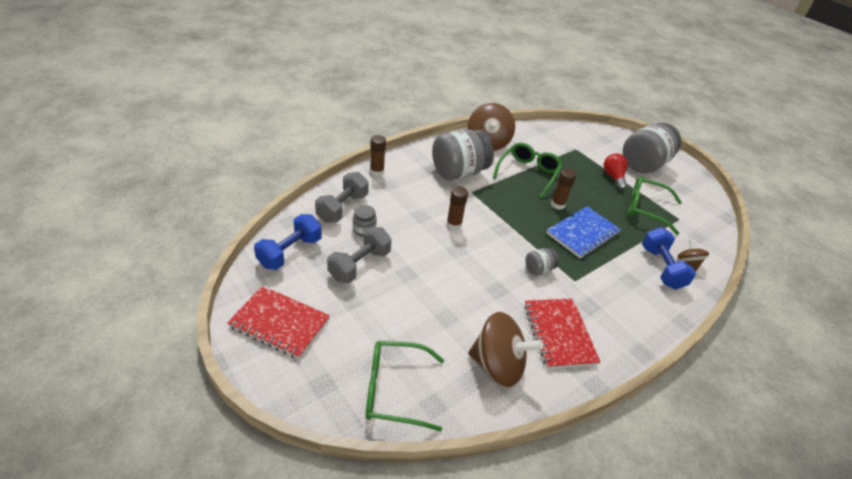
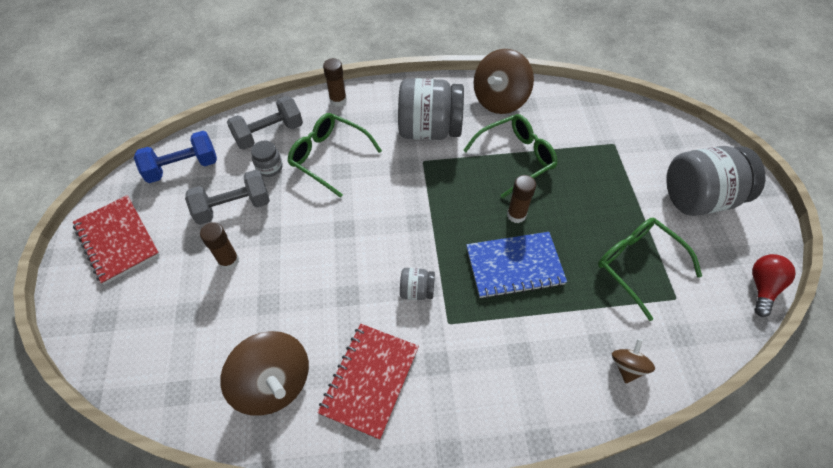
camera: 35 degrees right, 15 degrees up
(394, 390) = (157, 358): green glasses -> green glasses (329, 157)
(454, 224) = (367, 196): brown glue stick -> brown glue stick (229, 261)
(613, 177) = (632, 202): red light bulb -> red light bulb (762, 287)
(661, 268) = (580, 357): blue dumbbell -> none

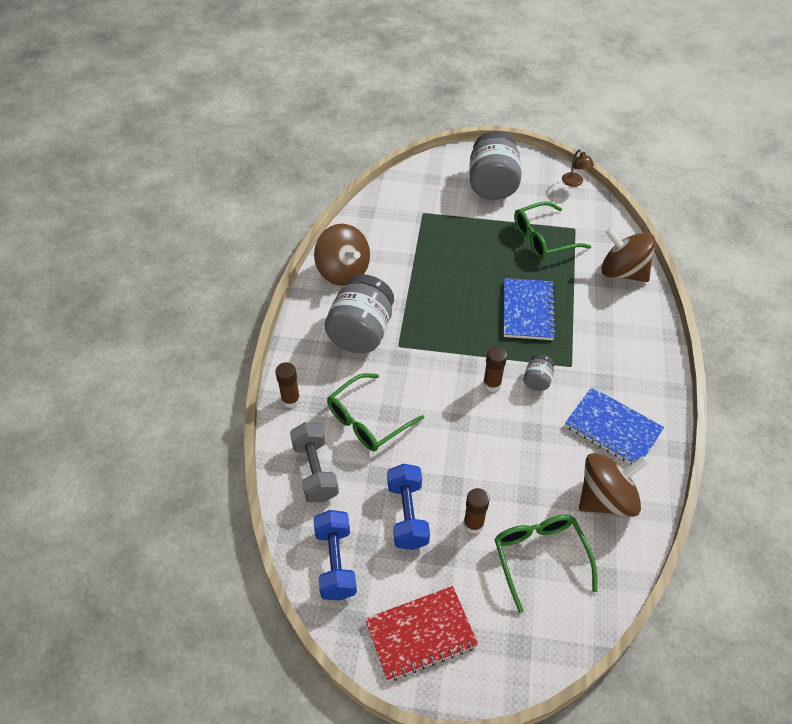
camera: 75 degrees left, 5 degrees down
(233, 207) = (407, 515): grey dumbbell -> blue dumbbell
(269, 167) = (364, 476): grey jar -> none
(369, 380) = (612, 429): red notebook -> blue notebook
(516, 158) = (417, 279): green glasses -> green glasses (540, 557)
(516, 215) = (478, 296): brown glue stick -> brown glue stick (492, 384)
(627, 366) = (622, 272): brown spinning top -> brown spinning top, size x2.01
(762, 287) = (574, 182): red light bulb -> brown lamp

